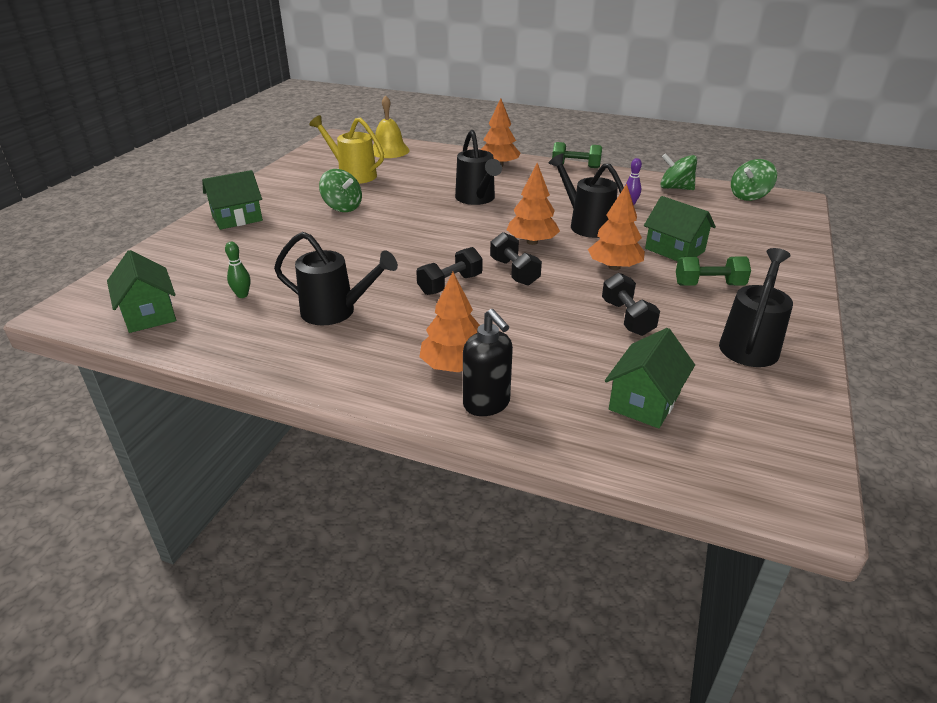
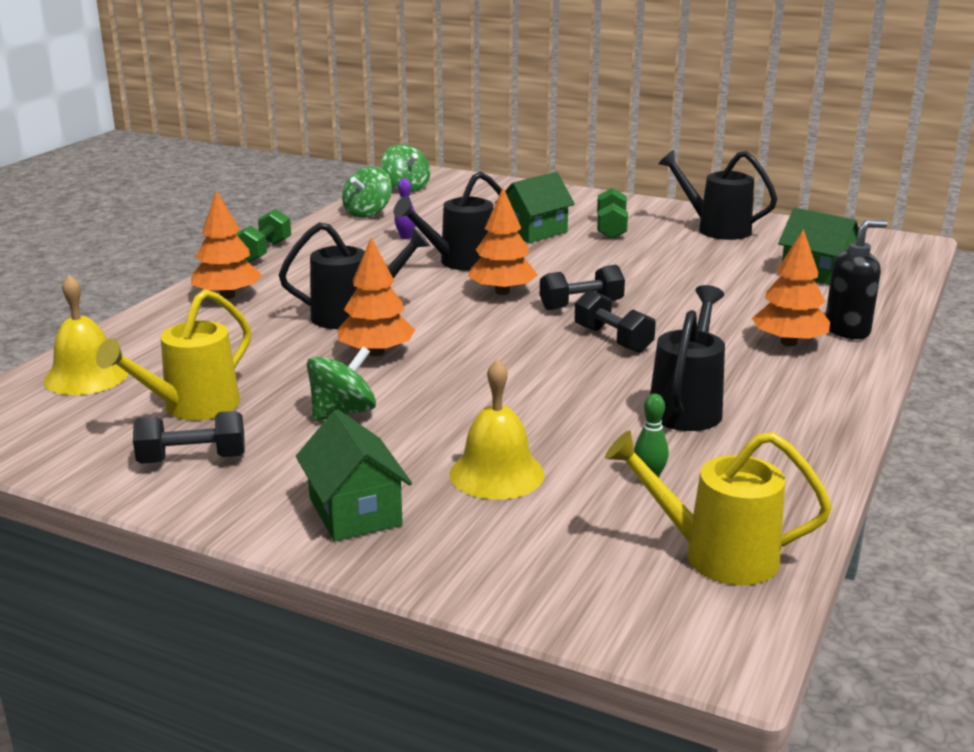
camera: 85 degrees left, 10 degrees down
(149, 314) = (715, 555): green house -> yellow watering can
(263, 250) = (496, 474): none -> yellow bell
(614, 267) = (571, 260): orange tree -> orange tree (376, 353)
(627, 318) = (679, 265): black dumbbell -> black dumbbell (192, 459)

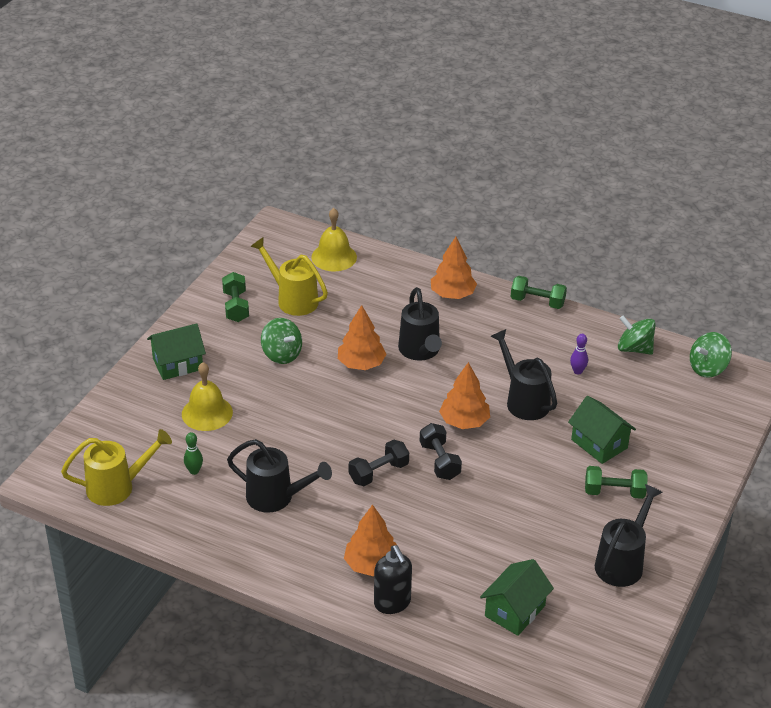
camera: 90 degrees right, 15 degrees up
(192, 459) = (236, 307): black dumbbell -> green dumbbell
(715, 555) = (117, 487): yellow watering can -> yellow watering can turned 60 degrees clockwise

